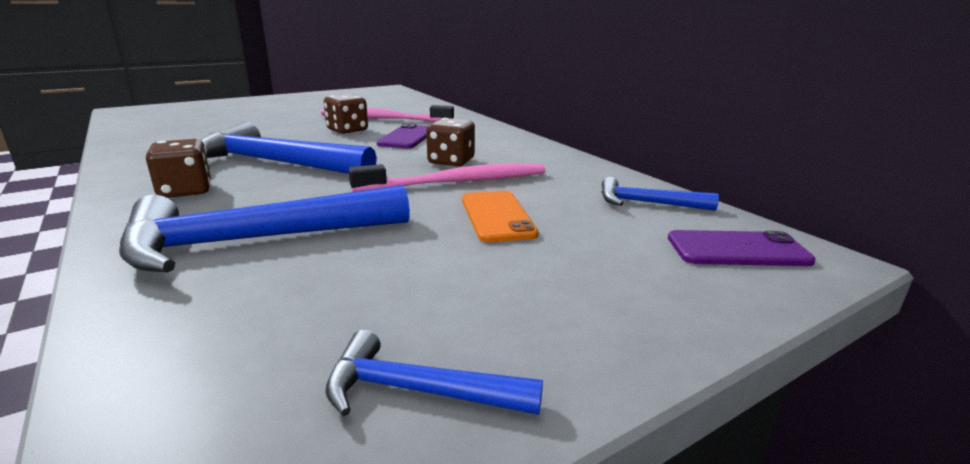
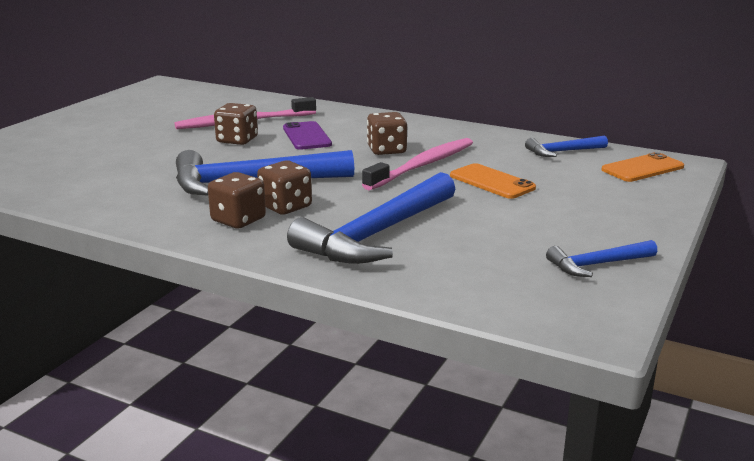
camera: 30 degrees left, 0 degrees up
(249, 189) = (285, 207): none -> brown dice
(737, 250) = (642, 168): purple phone -> orange phone

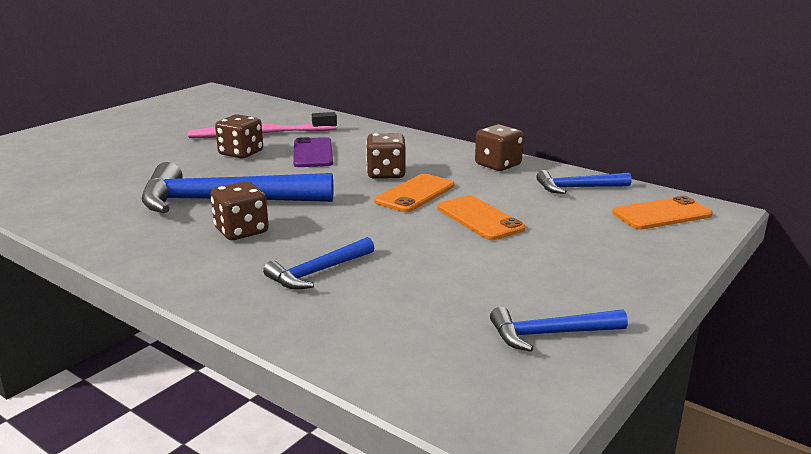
camera: 10 degrees right, 0 degrees up
(238, 220) = (183, 243): brown dice -> brown dice (498, 165)
(377, 234) = (318, 272): blue hammer -> blue hammer, size x0.51
(423, 165) = (415, 194): pink toothbrush -> orange phone

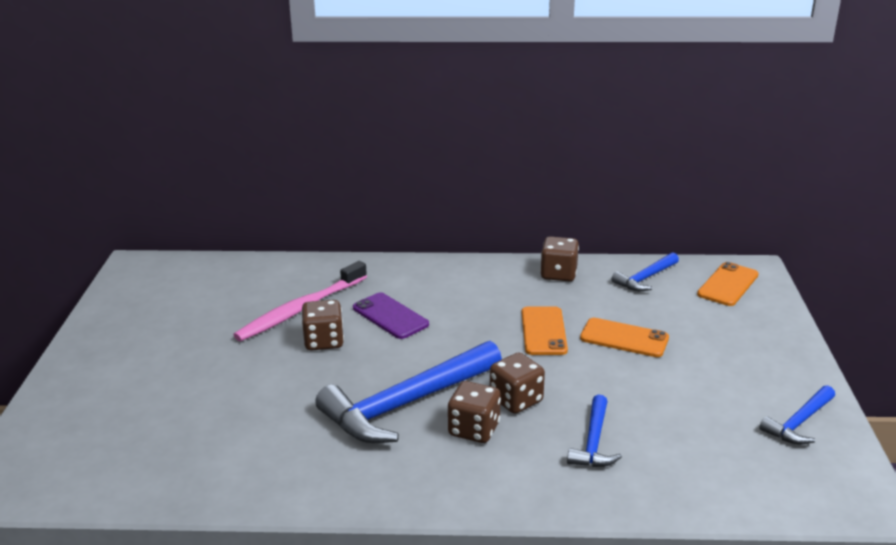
camera: 35 degrees left, 5 degrees up
(386, 174) = (489, 317): brown dice -> brown dice (516, 400)

